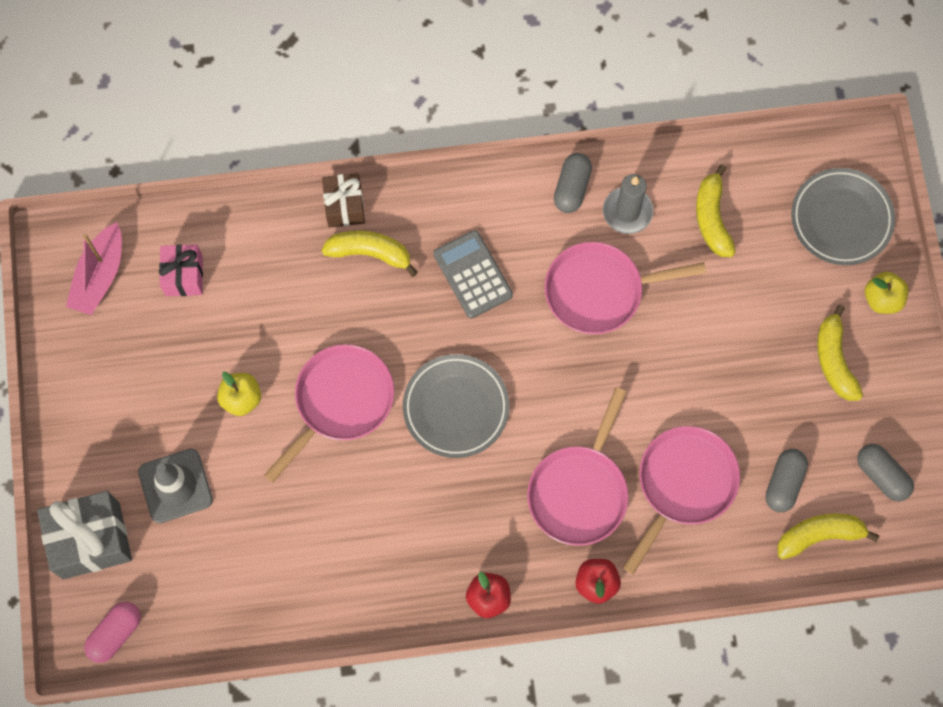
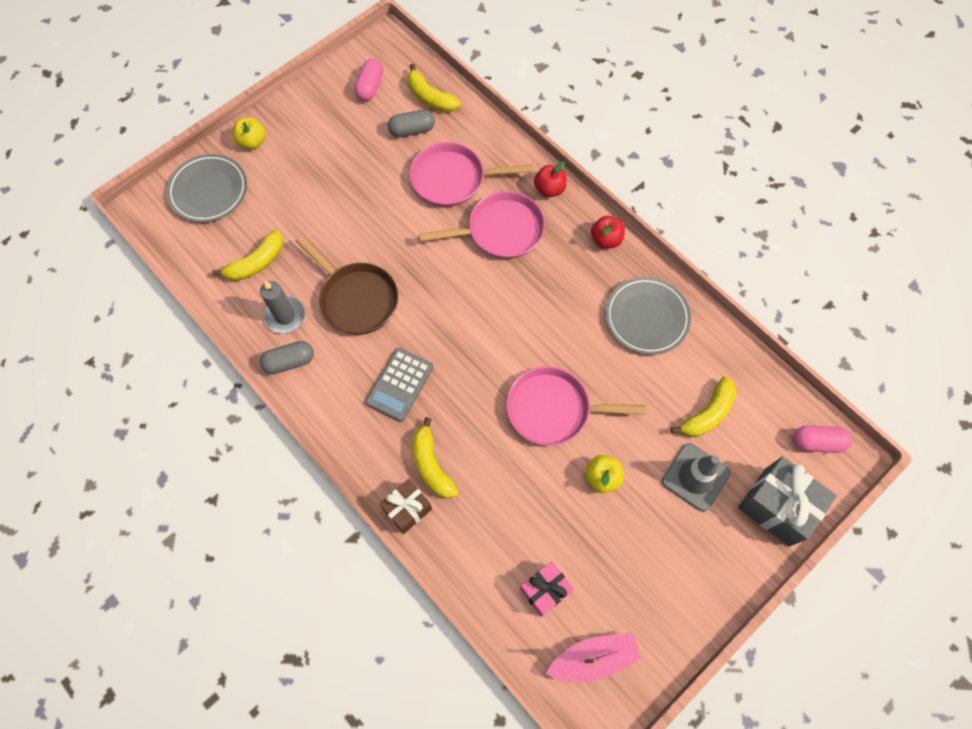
camera: 125 degrees left, 5 degrees down
(456, 407) = (502, 334): grey plate -> grey plate (646, 318)
(600, 291) = (356, 298): pink pan -> brown pan
(834, 360) = (312, 145): yellow banana -> yellow banana (707, 414)
(881, 475) = (370, 87): grey capsule -> pink capsule

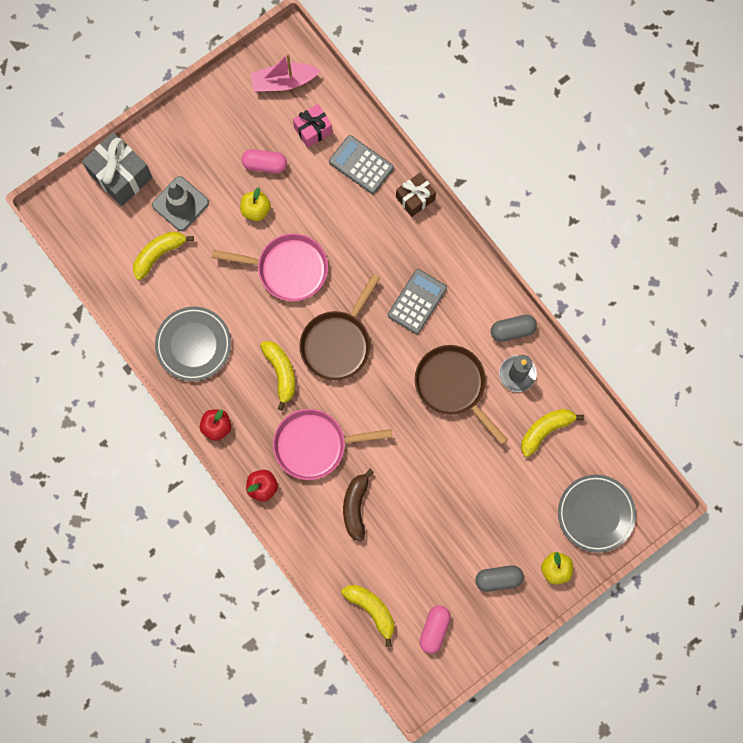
camera: 175 degrees left, 10 degrees up
(412, 130) = (393, 569): grey capsule -> grey capsule (498, 579)
(431, 465) = (394, 231): yellow banana -> yellow banana (281, 373)
(453, 179) = (355, 506): pink pan -> brown banana
(478, 547) = (361, 165): none -> grey calculator
(486, 333) = (338, 343): none -> brown pan
(817, 442) = (74, 223): pink capsule -> pink capsule (265, 164)

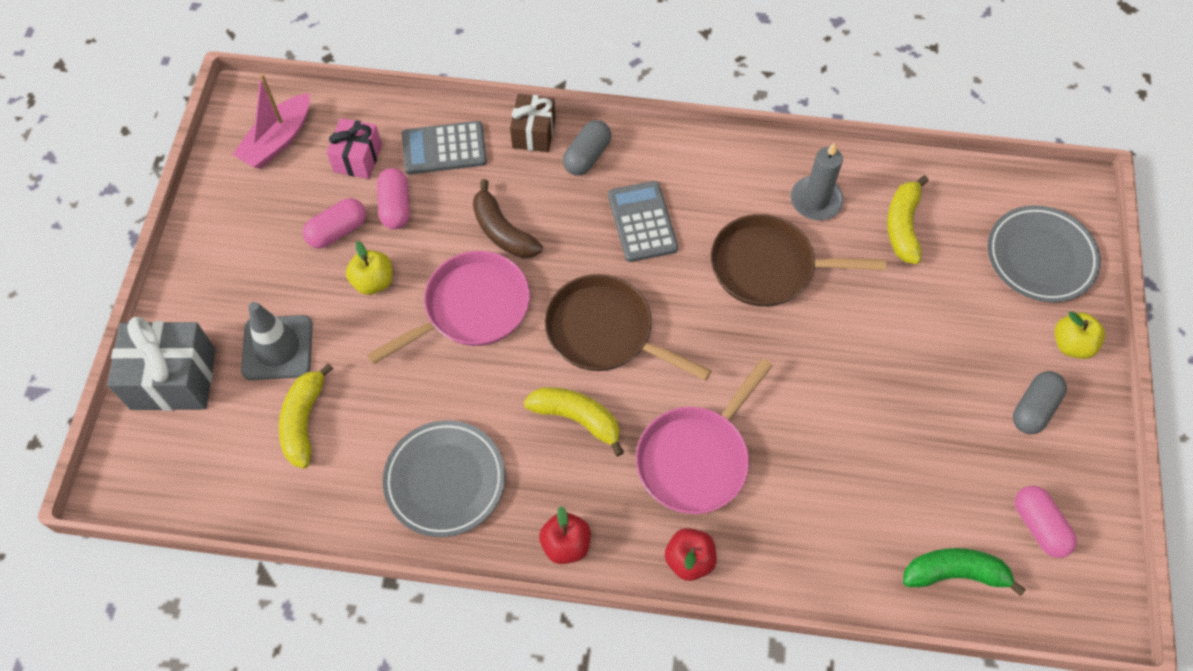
camera: 45 degrees left, 15 degrees down
(305, 177) = (395, 206): none -> pink capsule
(338, 343) = (605, 332): brown pan -> brown pan turned 135 degrees clockwise
(355, 506) = (811, 480): brown banana -> brown banana (502, 231)
(372, 610) = (955, 573): yellow banana -> green banana
(512, 330) = (764, 167): grey capsule -> grey capsule (587, 156)

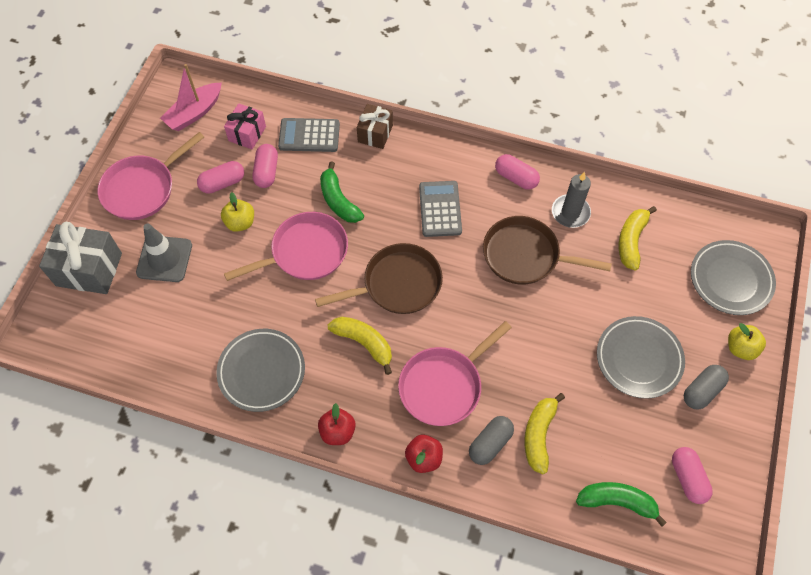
camera: 10 degrees right, 0 degrees up
(227, 255) = (143, 188): none -> pink pan
(304, 421) = (172, 313): yellow banana -> yellow banana (539, 435)
(502, 231) = (338, 200): brown banana -> green banana
(587, 156) = (410, 156): grey capsule -> grey capsule (490, 443)
(605, 332) = (397, 284): brown pan -> brown pan turned 120 degrees clockwise
(734, 165) = (516, 178): none -> pink capsule
(944, 380) = (638, 359): none -> grey plate

